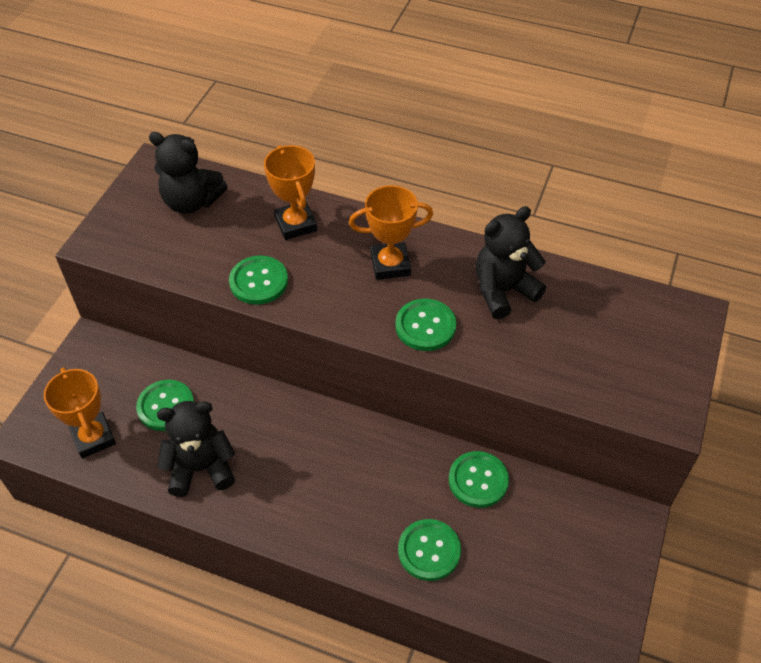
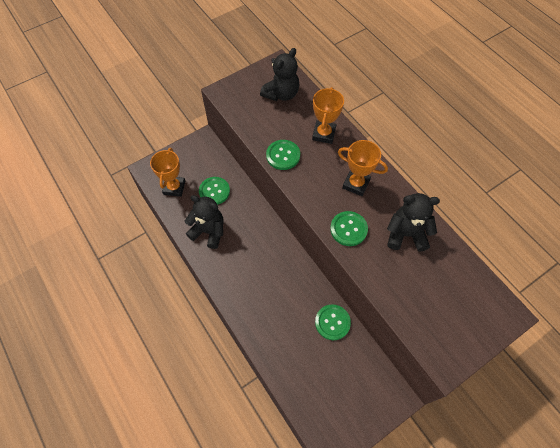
camera: 35 degrees right, 10 degrees up
(191, 202) = (281, 94): black teddy bear -> black teddy bear turned 105 degrees counterclockwise
(429, 551) = (282, 341): green button -> none

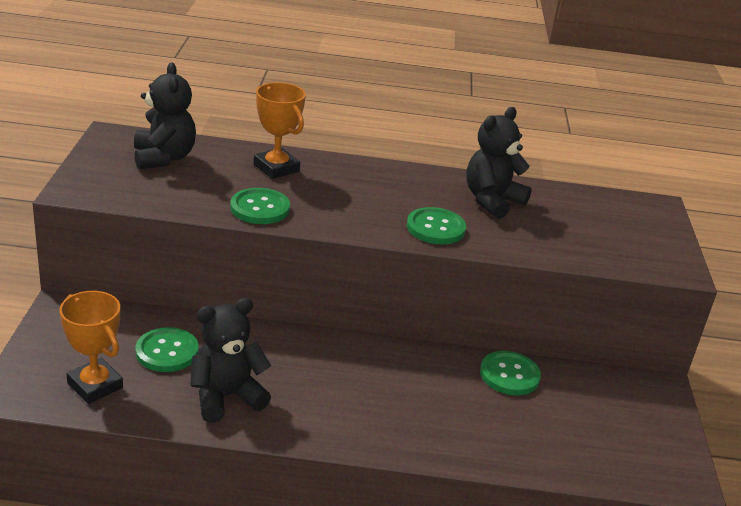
camera: 55 degrees left, 30 degrees down
(356, 184) = (381, 190): orange trophy -> none

